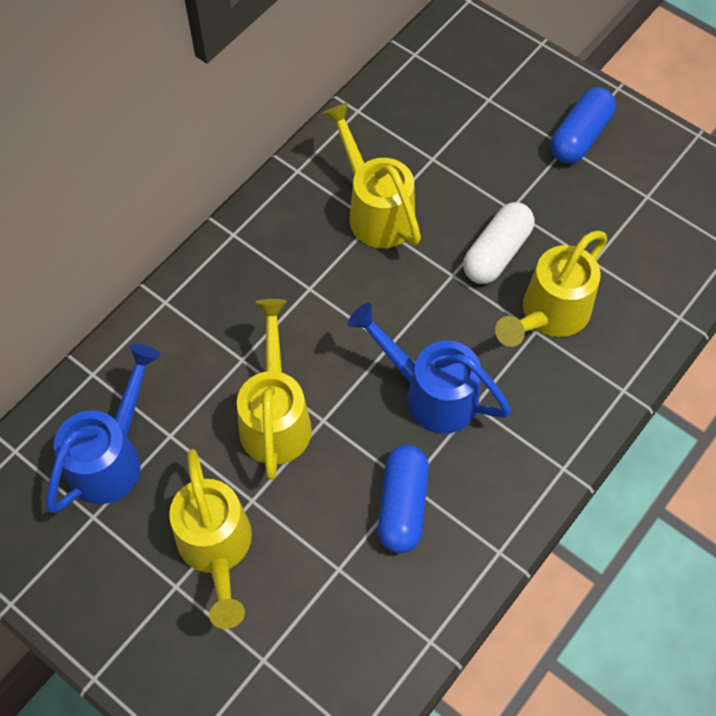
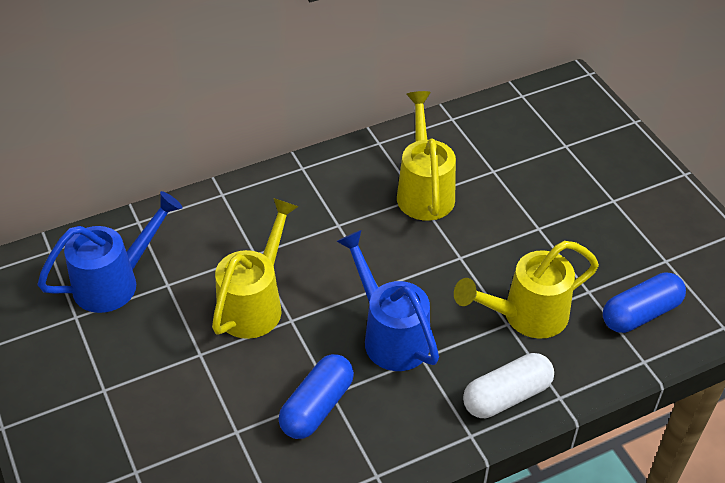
camera: 25 degrees right, 15 degrees down
(216, 549) = (151, 377): yellow watering can -> none
(496, 253) = (507, 255): white capsule -> white capsule (506, 396)
(579, 136) = (629, 197): blue capsule -> blue capsule (640, 313)

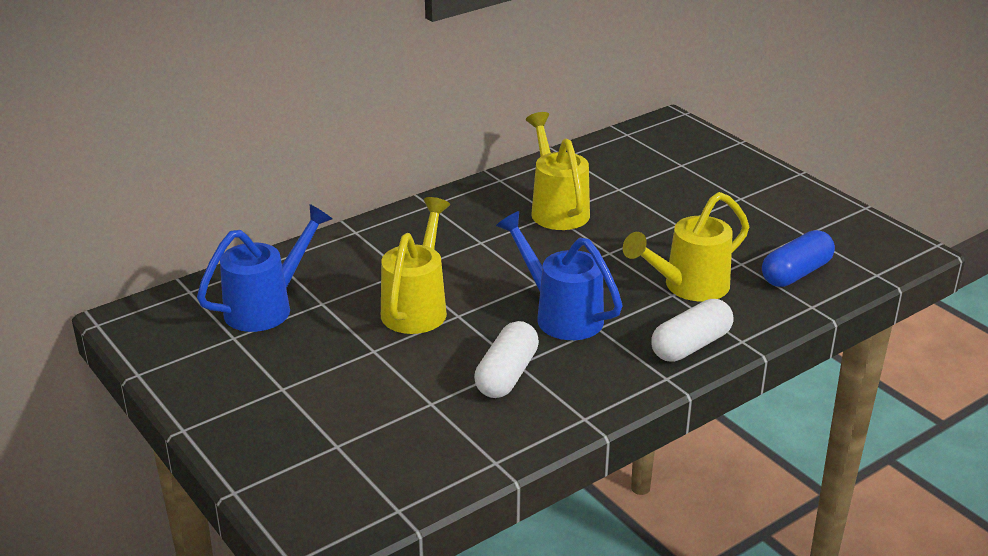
camera: 10 degrees left, 15 degrees down
(317, 406) = (506, 375): blue capsule -> white capsule

